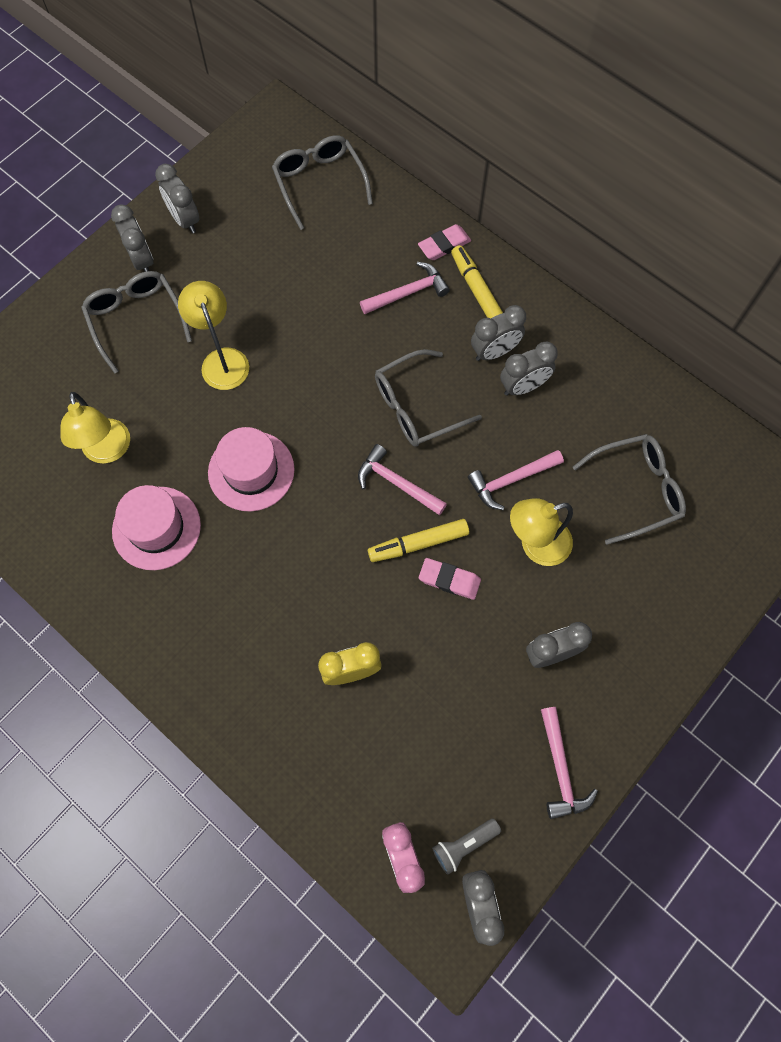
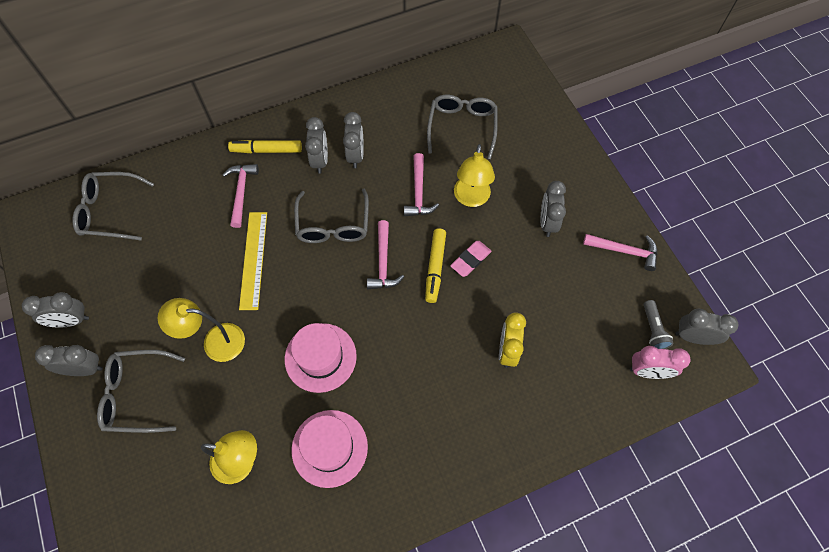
camera: 65 degrees left, 5 degrees down
(332, 347) = (253, 259): none -> yellow ruler
(396, 483) = (383, 262): pink hammer -> pink hammer turned 60 degrees counterclockwise
(444, 245) = (219, 154): pink eraser -> none

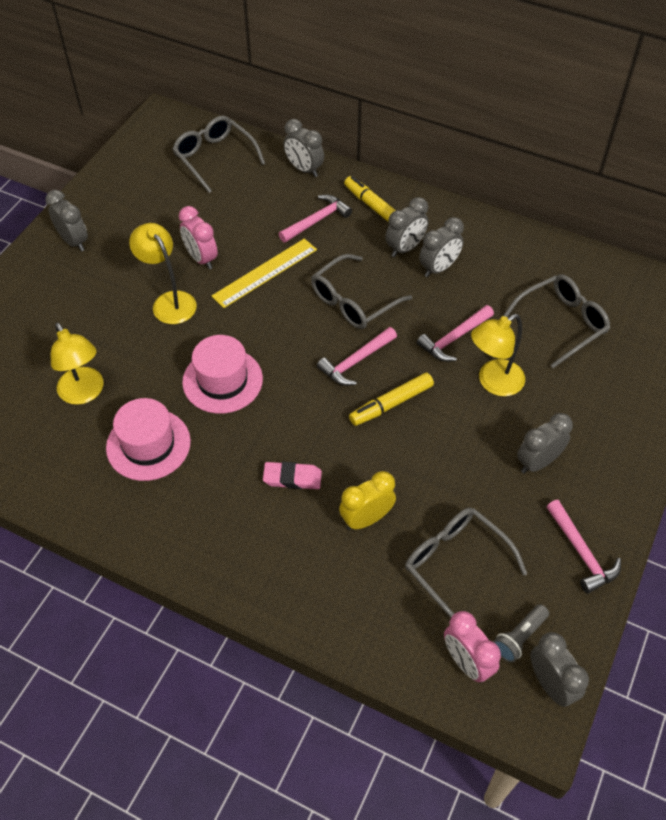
camera: 50 degrees right, 10 degrees down
(71, 321) = (104, 205): grey clock -> grey clock (304, 169)
(137, 394) = (81, 287): grey glasses -> grey glasses (455, 564)
(197, 291) = (201, 258): none -> pink clock
(470, 260) = (428, 426): pink eraser -> pink eraser (292, 478)

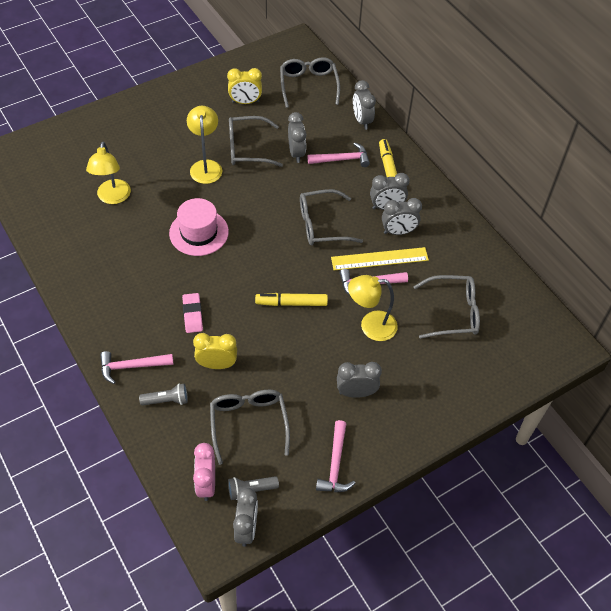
camera: 30 degrees right, 0 degrees up
(74, 241) = (178, 100): grey clock -> grey clock (296, 153)
(148, 444) = (125, 248): pink hat -> none
(157, 208) = (245, 102): none -> yellow clock
(201, 258) = (247, 148): pink clock -> grey glasses
(265, 272) = (280, 177): yellow ruler -> yellow ruler (379, 259)
(292, 478) = (192, 315): pink eraser -> pink eraser turned 45 degrees clockwise
(343, 594) = (166, 400): none -> grey flashlight
(355, 362) = (291, 264): pink hammer -> pink hammer (131, 366)

